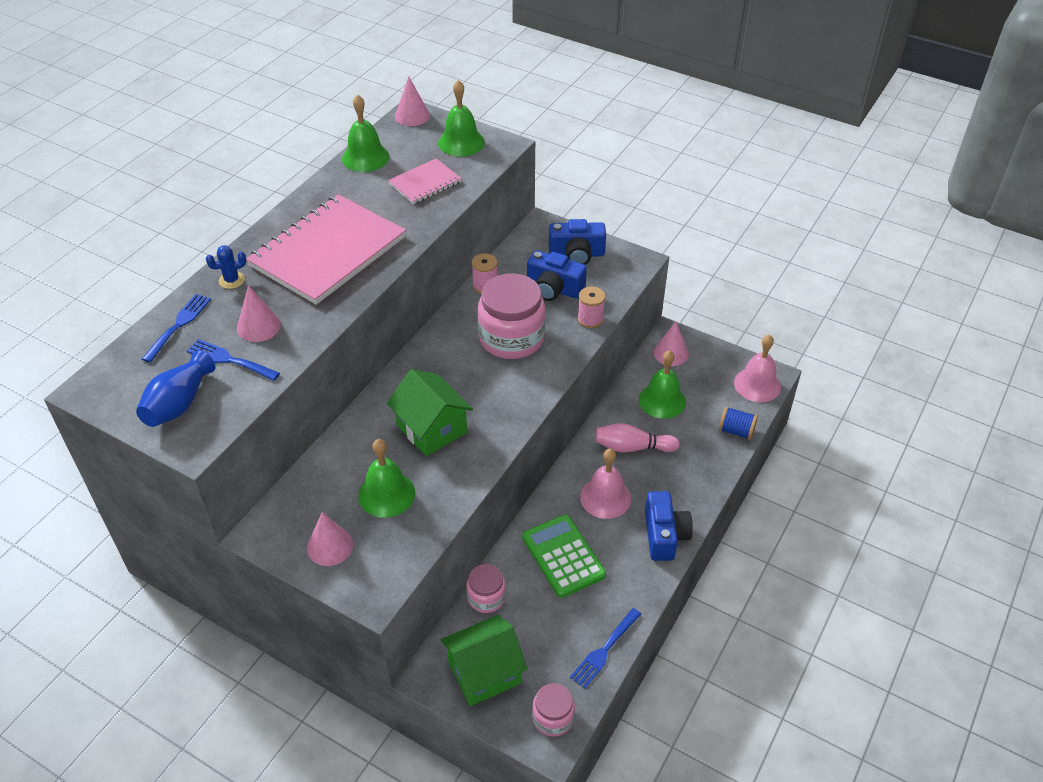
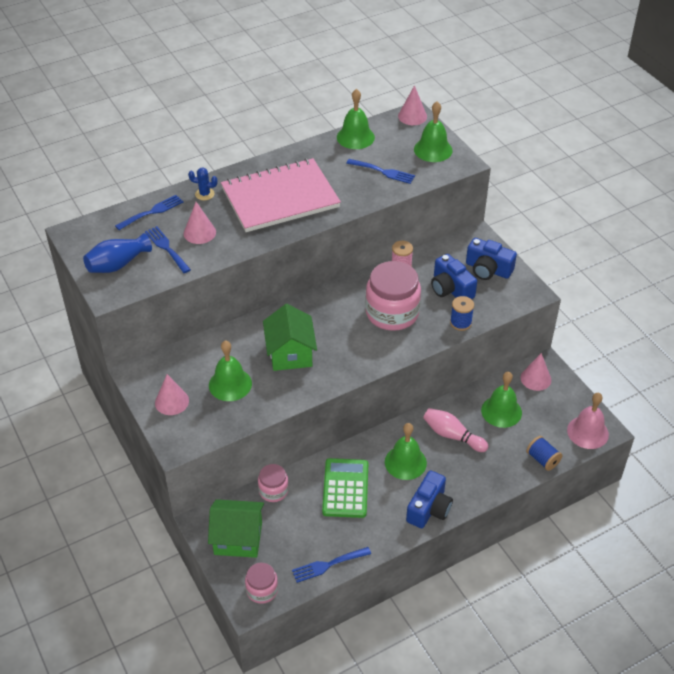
camera: 30 degrees right, 0 degrees up
(425, 183) = (383, 172): pink notebook -> blue fork
(590, 319) = (460, 323): pink spool -> blue spool
(605, 497) = (405, 462): pink bell -> green bell

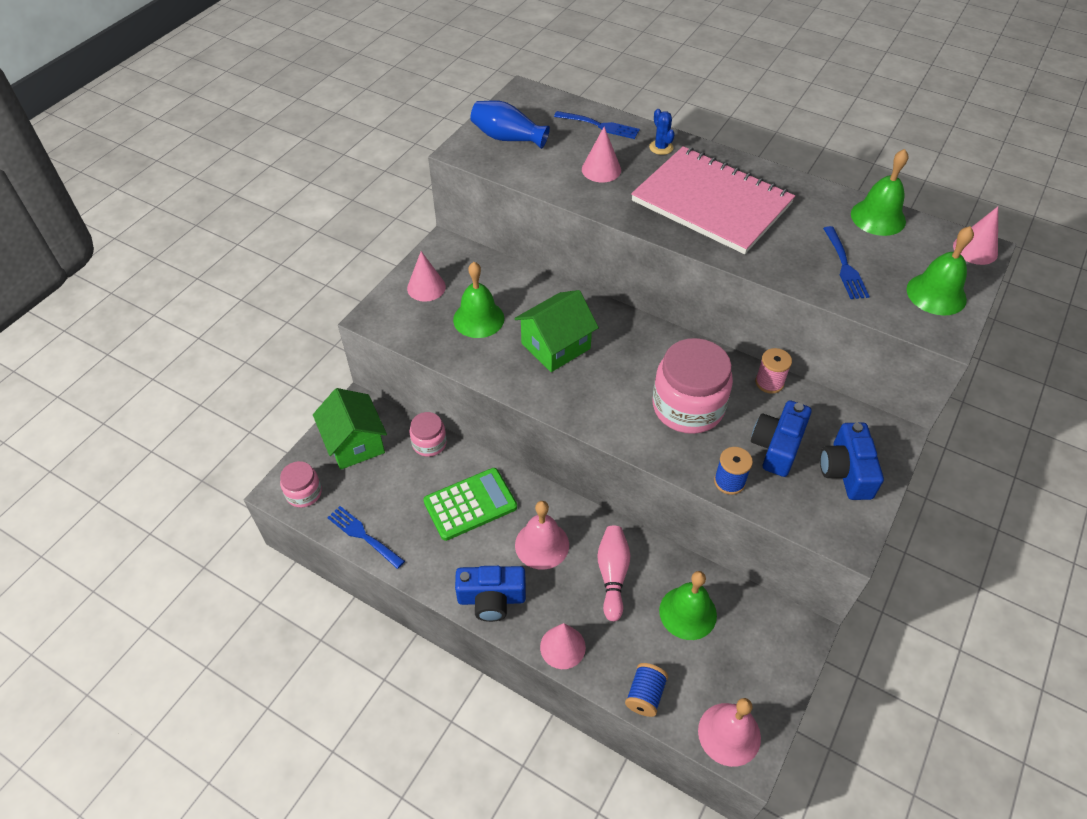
camera: 60 degrees right, 5 degrees up
(166, 248) = (558, 158): blue fork -> none
(405, 462) = (542, 545): green bell -> pink bell
(535, 378) = (771, 630): pink cone -> pink cone (562, 647)

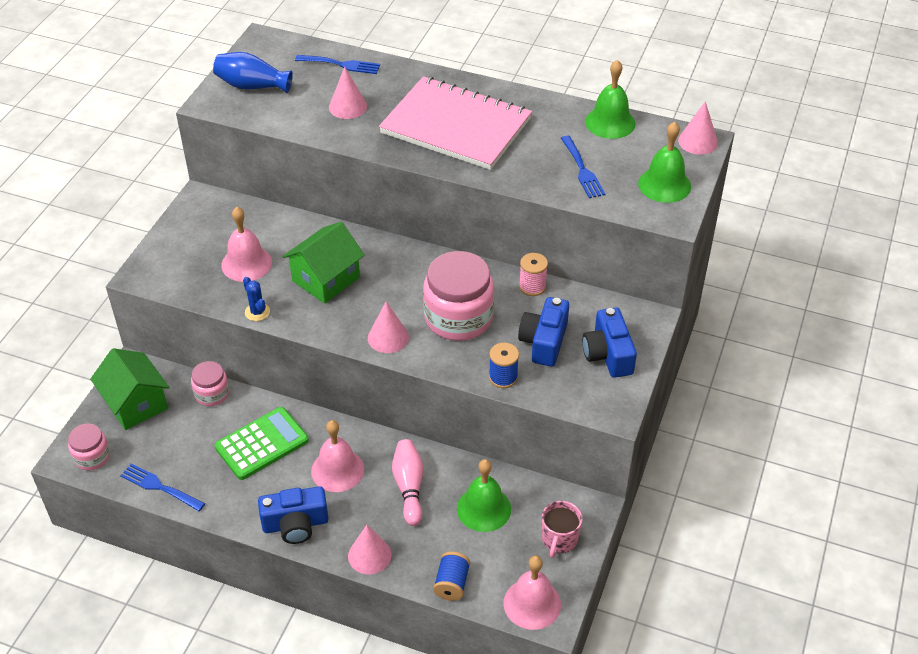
camera: 10 degrees left, 5 degrees down
(426, 287) = (189, 240): pink cone -> pink cone (388, 337)
(478, 319) = (246, 263): green bell -> pink bell
(661, 147) = (403, 79): blue cactus -> blue cactus (257, 312)
(765, 662) = (559, 539): none -> pink mug

